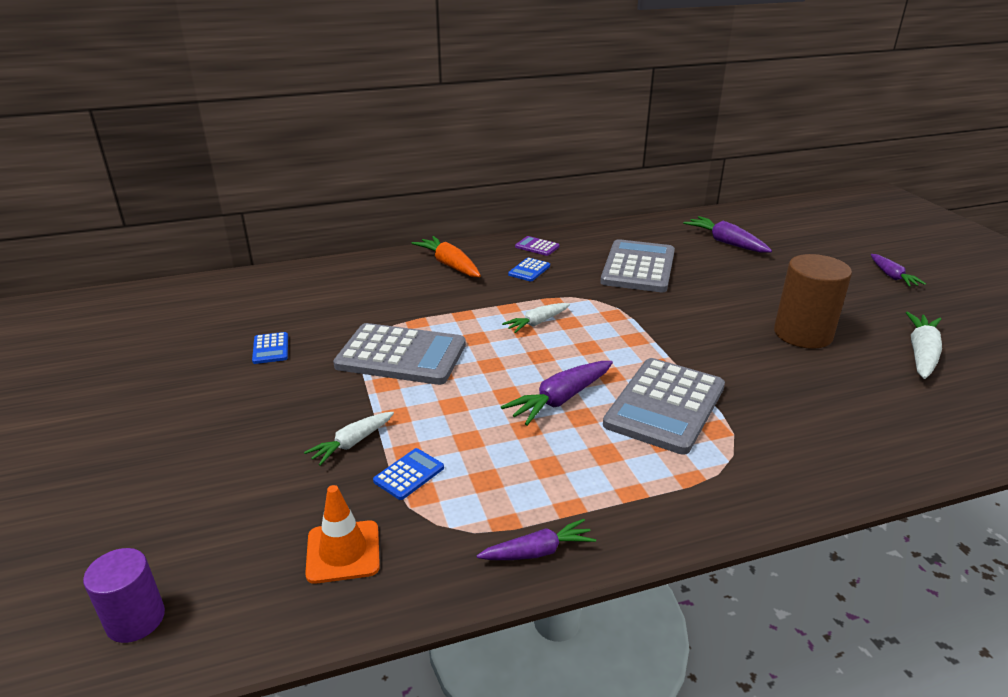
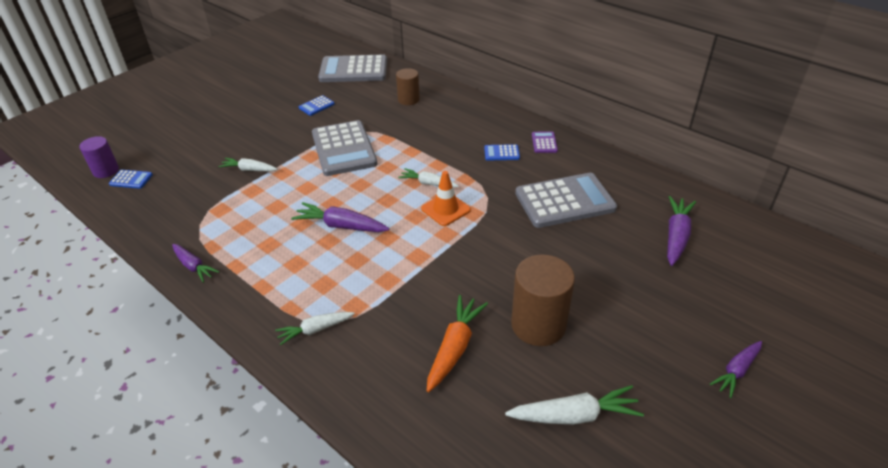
camera: 60 degrees right, 10 degrees up
(343, 552) = (166, 204): orange traffic cone -> orange traffic cone (445, 209)
(355, 286) = (408, 99): none -> brown cylinder
(409, 474) = (233, 199): blue calculator -> blue calculator (131, 179)
(449, 265) = (473, 119): orange carrot -> orange carrot (455, 347)
(664, 406) = (366, 274): grey calculator -> grey calculator (353, 70)
(741, 469) = (315, 330): none -> white carrot

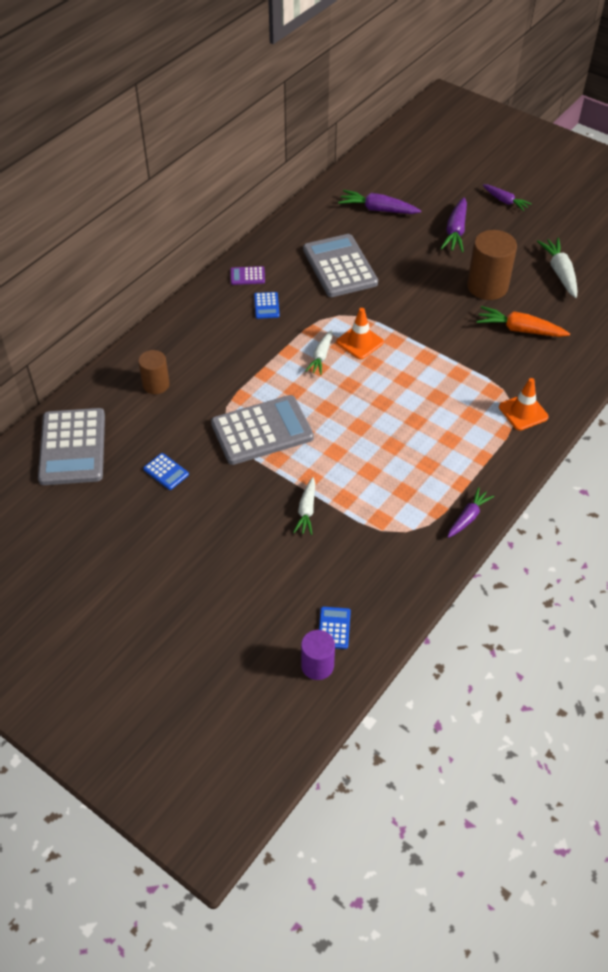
camera: 95 degrees left, 10 degrees up
(315, 330) = (523, 412): white carrot -> orange traffic cone
(341, 226) = (393, 414): purple carrot -> purple carrot (455, 231)

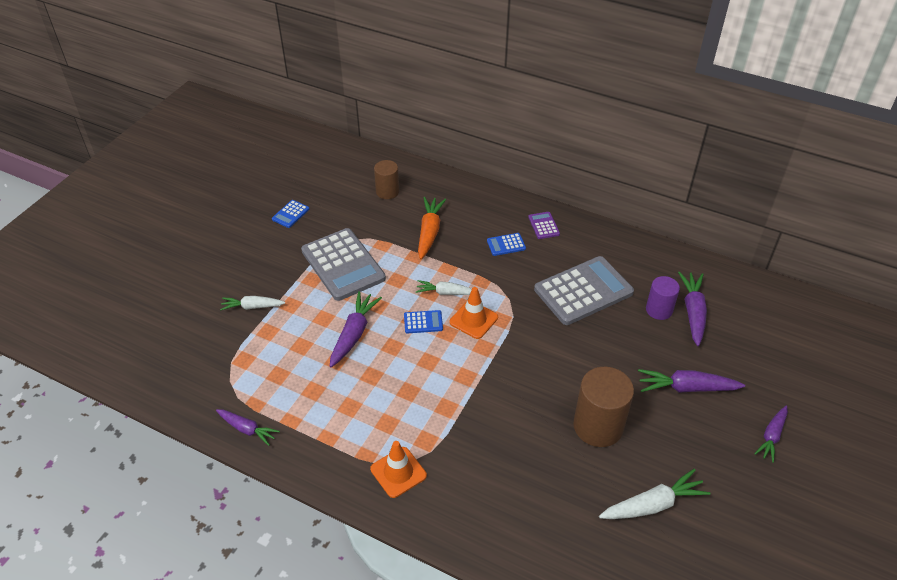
camera: 80 degrees right, 5 degrees down
(72, 447) = (312, 160): grey calculator -> none
(317, 665) = (91, 334): purple cylinder -> purple cylinder (659, 310)
(334, 628) = (126, 340): blue calculator -> blue calculator (423, 322)
(361, 429) = (354, 334): none -> purple carrot
(520, 329) = (532, 463): orange carrot -> orange carrot (429, 232)

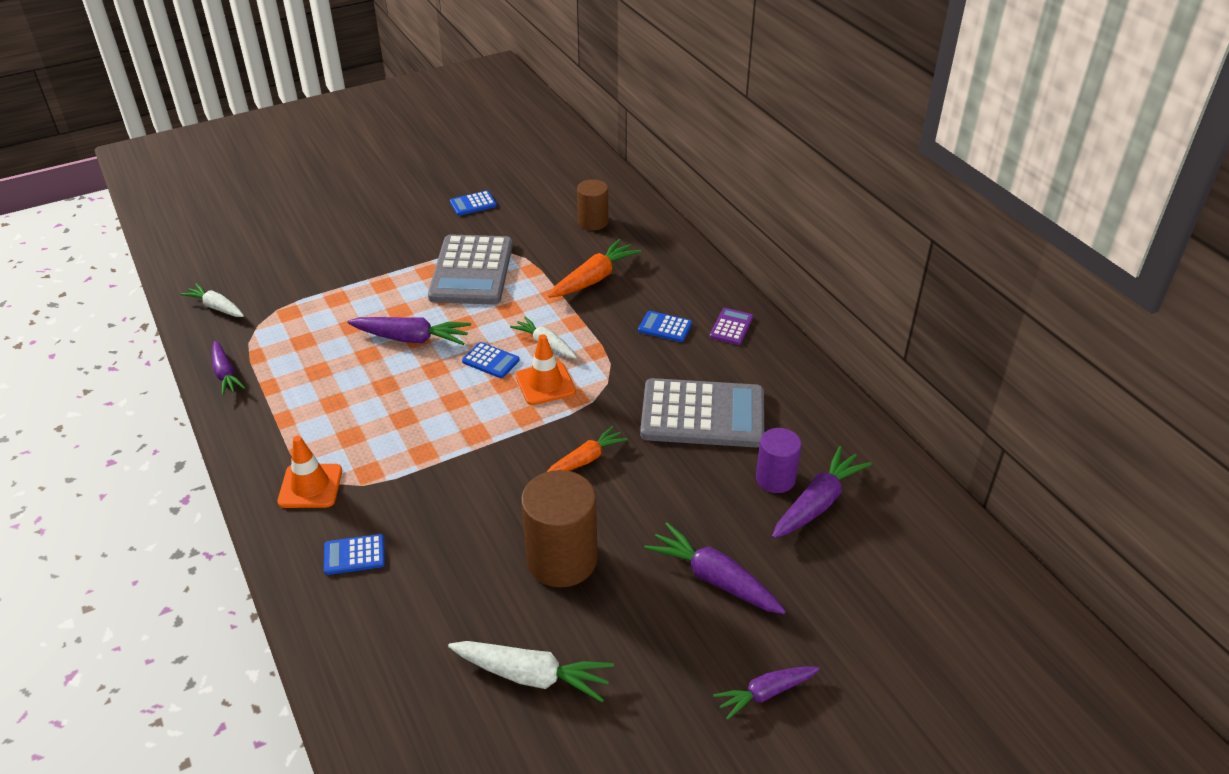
camera: 35 degrees right, 5 degrees down
(252, 307) = (347, 270): white carrot -> white carrot (216, 307)
(354, 334) = (411, 339): purple carrot -> purple carrot turned 45 degrees clockwise
(476, 499) = (354, 555): none -> blue calculator
(548, 355) = (586, 459): none -> orange carrot

